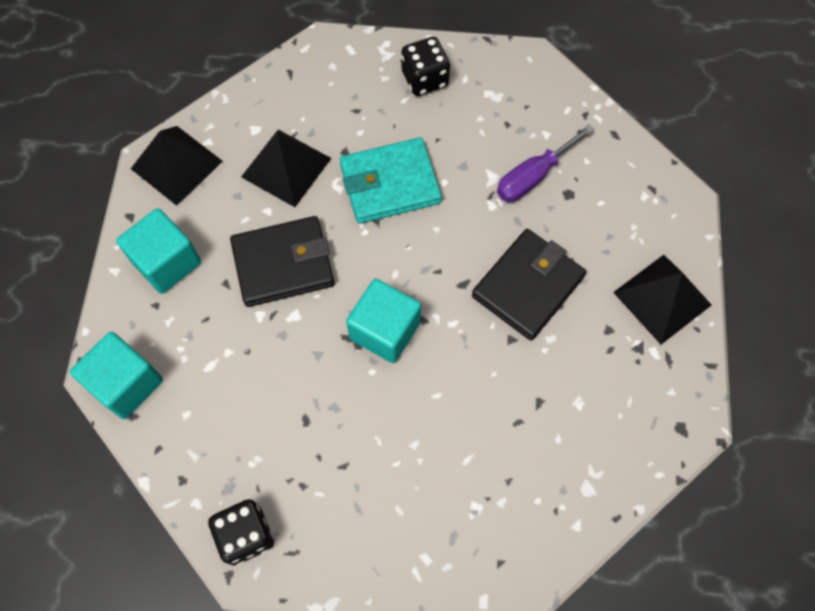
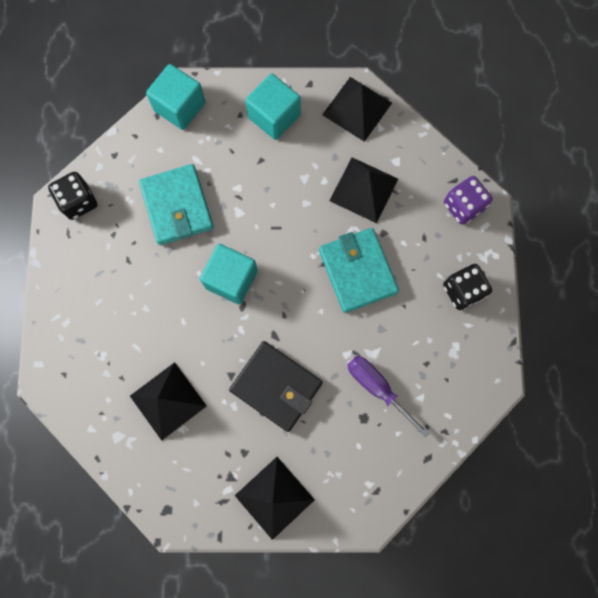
camera: 85 degrees right, 10 degrees up
(274, 394) = (177, 206): none -> turquoise wallet
(283, 264) = (280, 199): black wallet -> none
(323, 67) = (463, 206): none -> purple dice
(541, 419) = (168, 400): none -> black pyramid

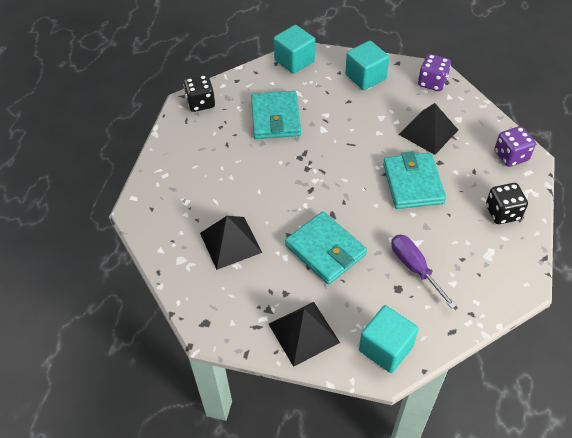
camera: 15 degrees right, 25 degrees down
(231, 279) = (306, 170): turquoise cube -> turquoise cube (386, 348)
(276, 386) = (325, 250): black wallet -> turquoise wallet
(357, 109) = (432, 82): black pyramid -> purple dice

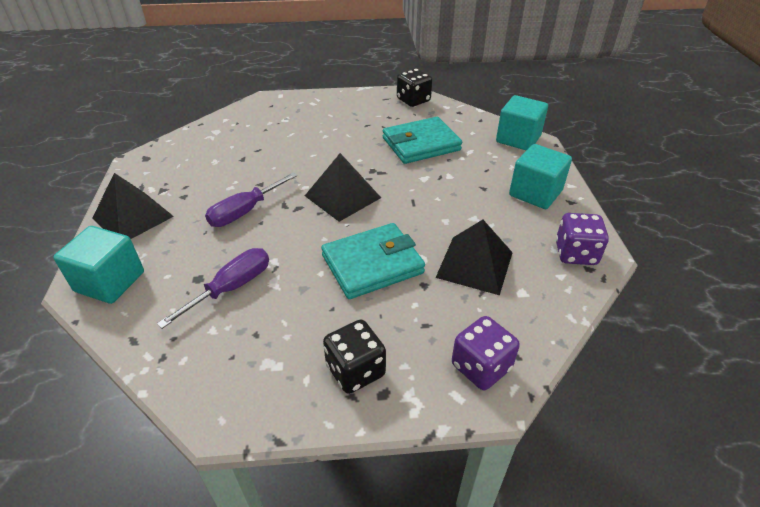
camera: 70 degrees right, 10 degrees down
(230, 242) = (241, 152): black pyramid -> black pyramid (342, 196)
(325, 250) = (245, 211): turquoise wallet -> purple screwdriver

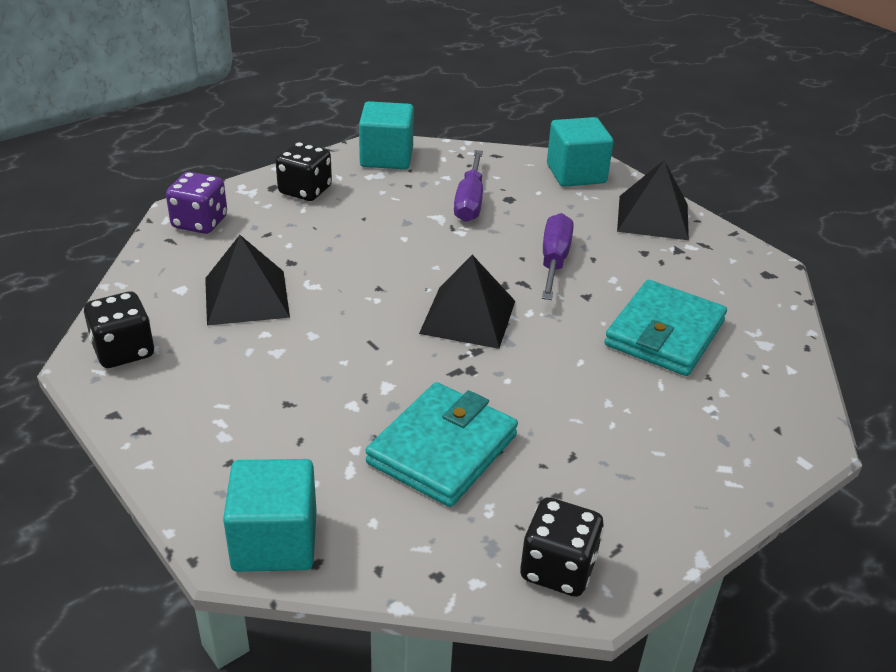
camera: 145 degrees right, 5 degrees down
(372, 264) = (359, 261): turquoise wallet -> turquoise wallet (664, 333)
(535, 193) = (202, 423): turquoise cube -> turquoise cube (386, 157)
(575, 253) = (123, 351): purple dice -> black dice

